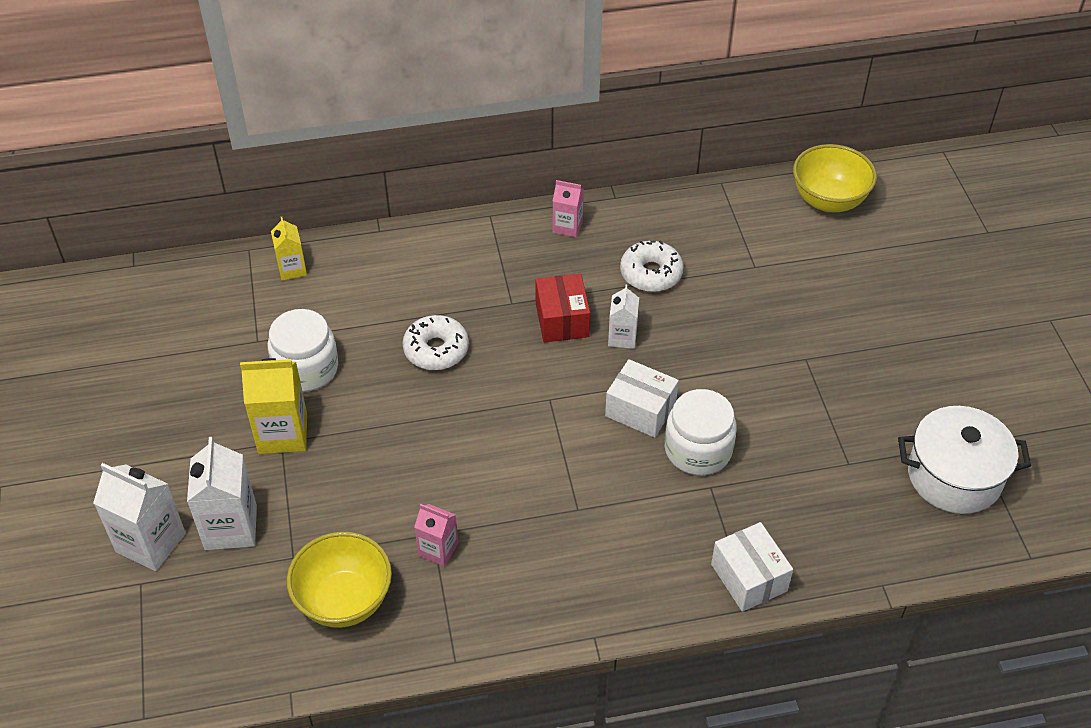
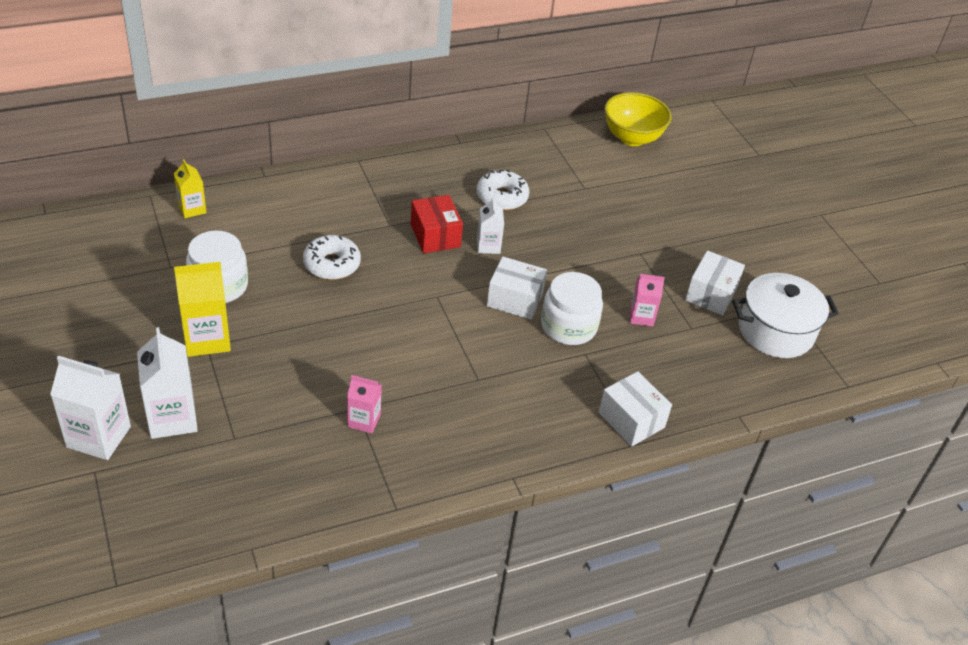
camera: 15 degrees left, 5 degrees down
(344, 601) = (288, 469): yellow bowl -> none
(567, 226) = (425, 165): pink carton -> pink carton (641, 316)
(882, 420) = (711, 294): none -> white box

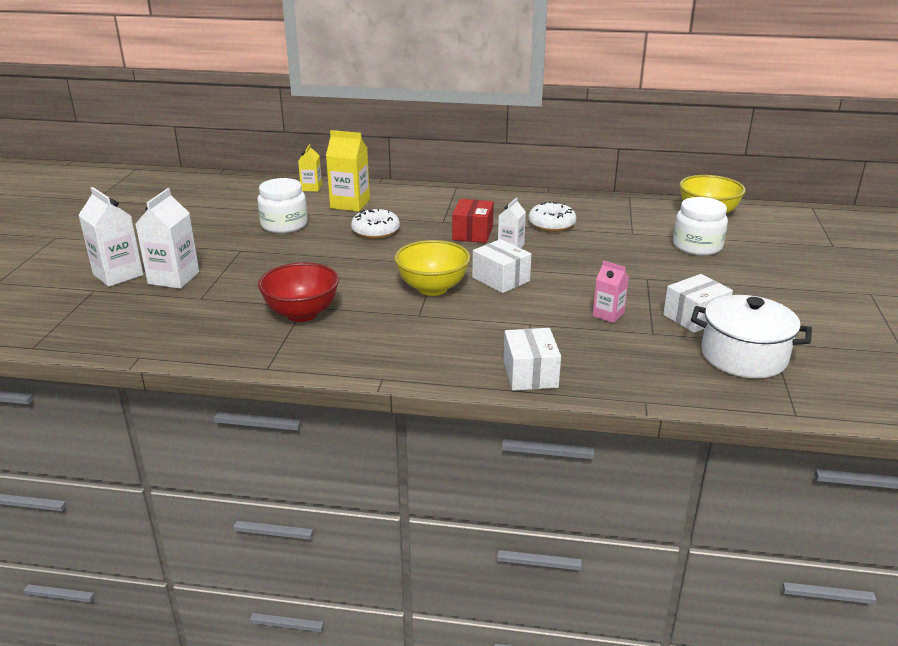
camera: 35 degrees right, 15 degrees down
(207, 339) = (244, 247): yellow carton -> yellow carton (350, 204)
(364, 420) = (302, 314): pink carton -> red bowl
(461, 335) = (432, 288): none -> yellow bowl
(568, 326) = (532, 304): white jar -> white jar (697, 246)

